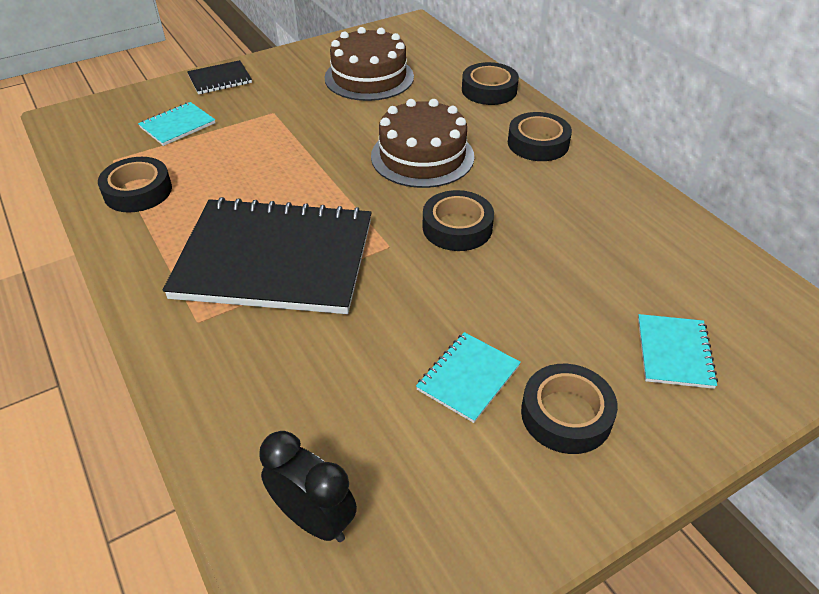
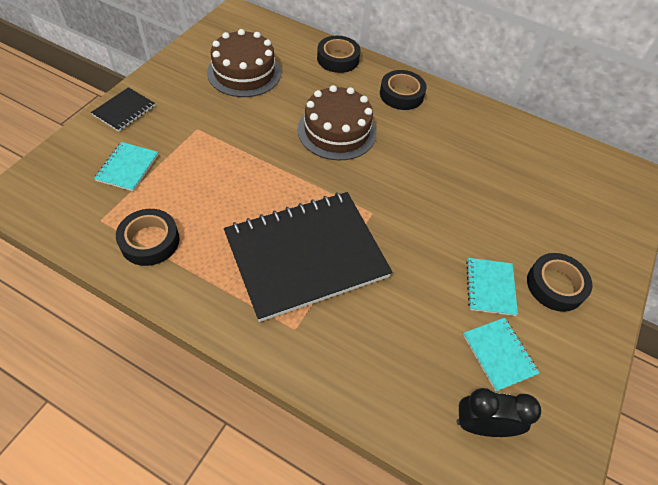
camera: 35 degrees left, 10 degrees up
(457, 227) = (402, 181): black tape -> none
(674, 352) = (577, 219): turquoise notebook -> turquoise notebook (499, 354)

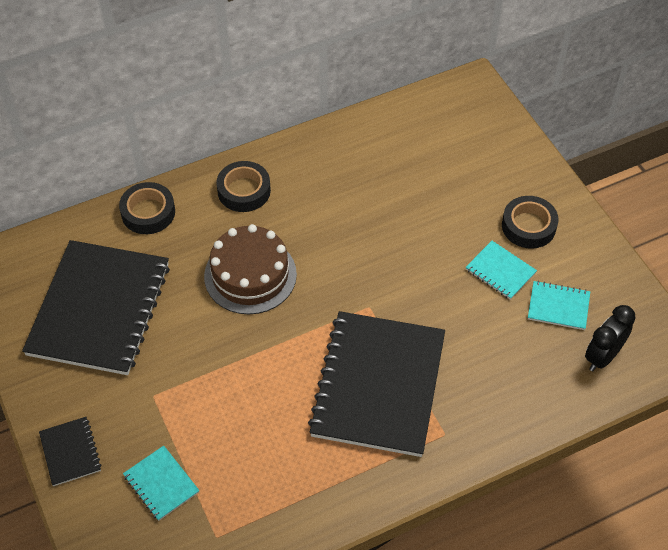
camera: 50 degrees left, 0 degrees up
(150, 241) = (273, 504): black tape -> none
(244, 72) = (99, 309): brown cake -> black notebook

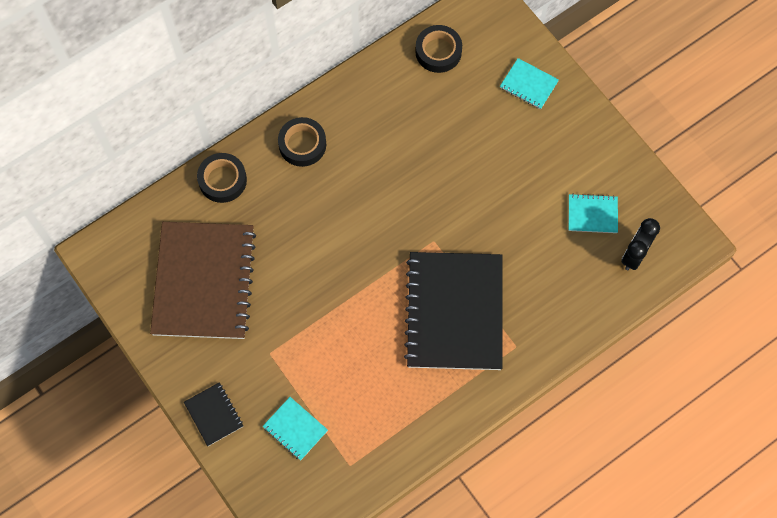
camera: 10 degrees left, 15 degrees up
(99, 309) = (204, 281): black notebook -> brown notebook
(250, 275) = (326, 227): brown cake -> none
(500, 271) = (539, 188): turquoise notebook -> turquoise notebook (528, 85)
(528, 226) = (557, 140): black tape -> black tape (438, 52)

